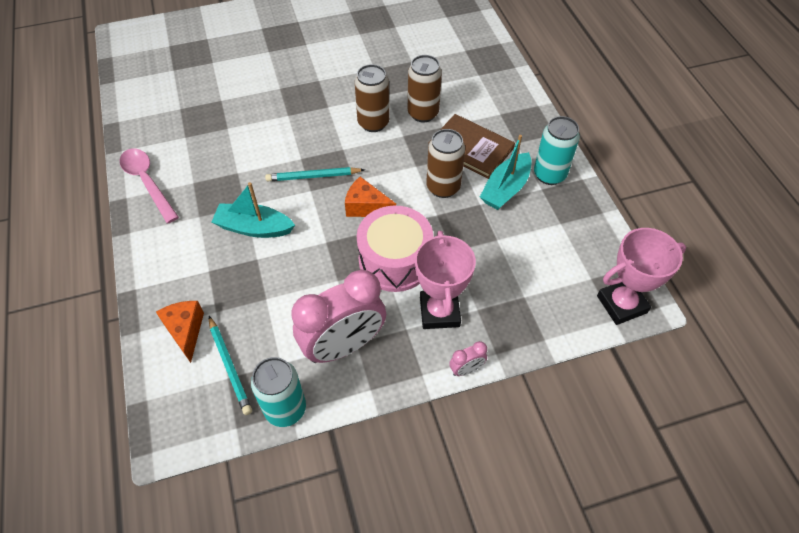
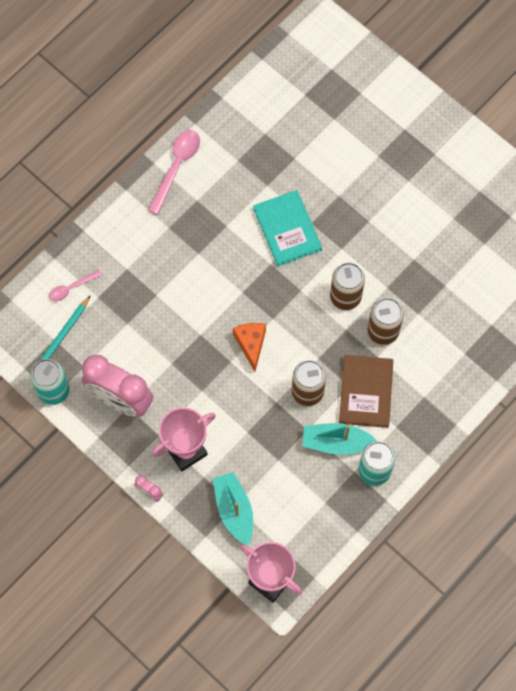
camera: 60 degrees right, 15 degrees up
(185, 331) = (71, 288): orange cheese -> pink spoon
(254, 228) = (182, 274): turquoise boat -> turquoise boat (234, 510)
(279, 132) = (287, 229): none -> turquoise book
(313, 176) = (257, 285): turquoise pencil -> none
(395, 260) = (213, 394): pink drum -> none

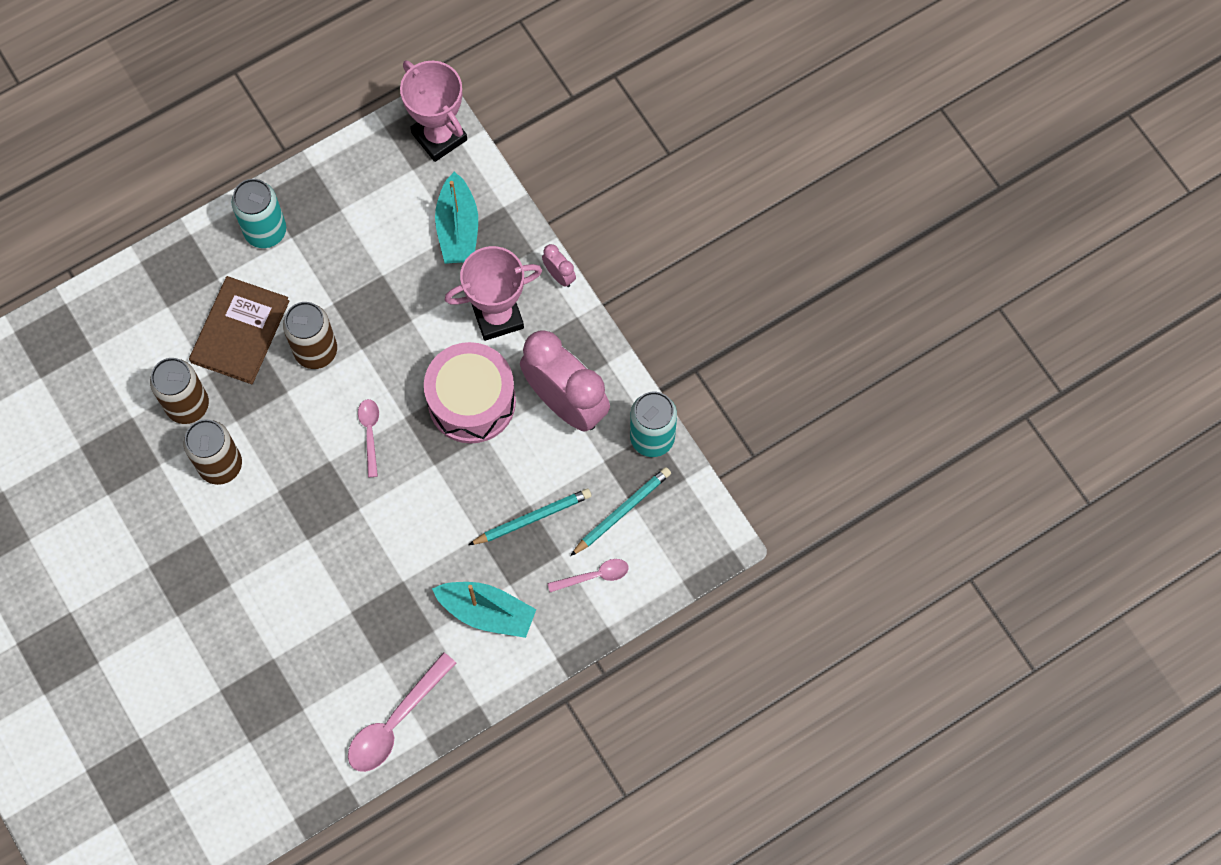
camera: 165 degrees left, 0 degrees up
(122, 315) = (533, 518): none -> turquoise pencil
(187, 384) = (472, 401): none -> pink drum
(251, 344) = (370, 433): orange cheese -> pink spoon
(287, 229) = (266, 584): turquoise book -> none
(336, 442) = (301, 278): turquoise boat -> turquoise boat (487, 612)

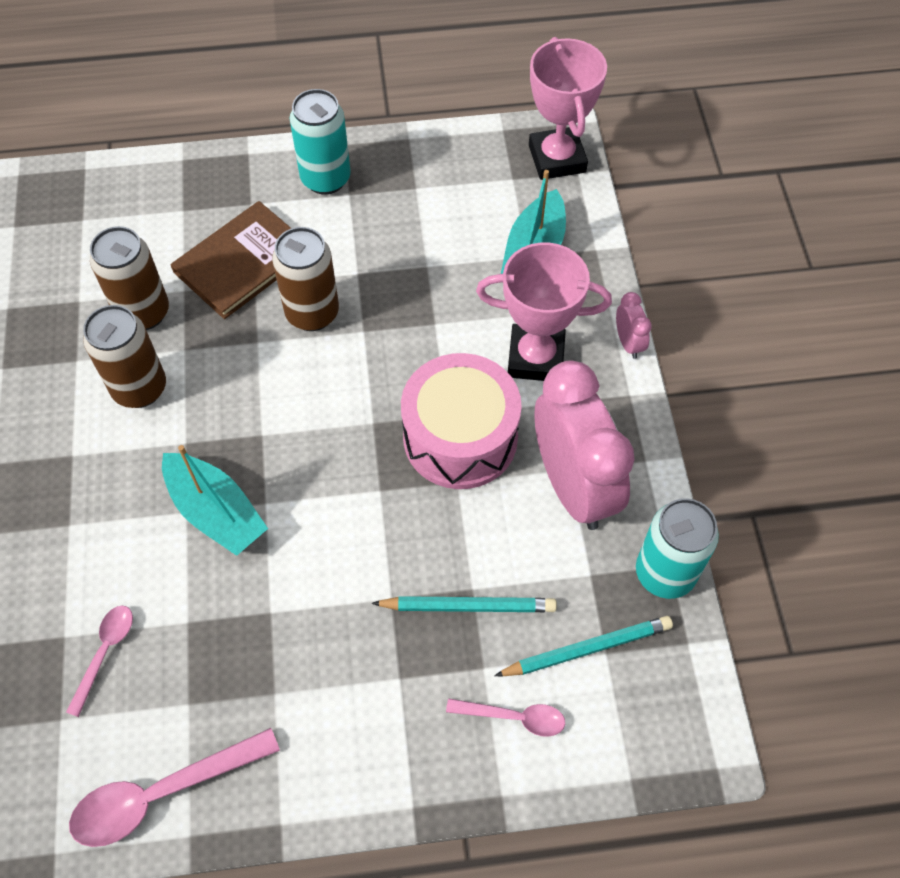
camera: 25 degrees right, 10 degrees down
(370, 433) = (324, 424): pink spoon -> pink spoon (105, 653)
(487, 612) = (353, 701): turquoise boat -> turquoise boat (216, 512)

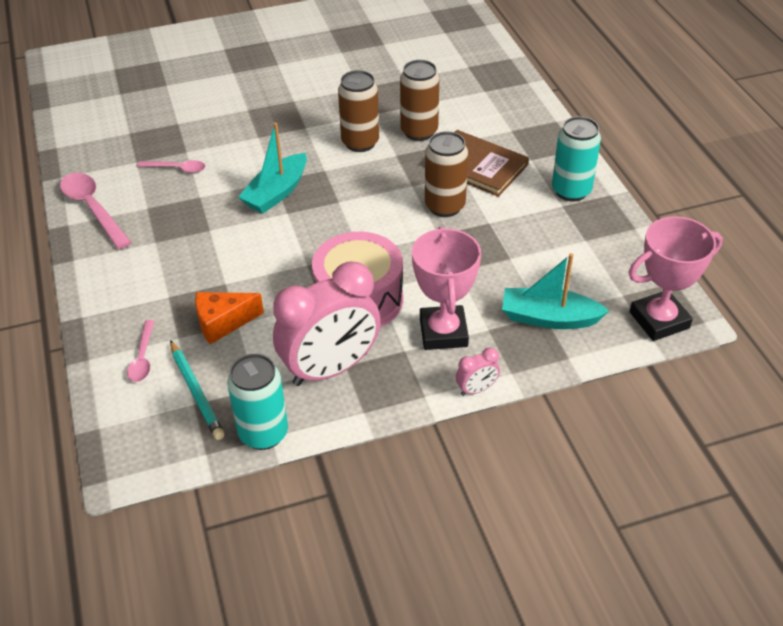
camera: 80 degrees right, 15 degrees down
(469, 607) = (223, 323): turquoise pencil -> orange cheese

